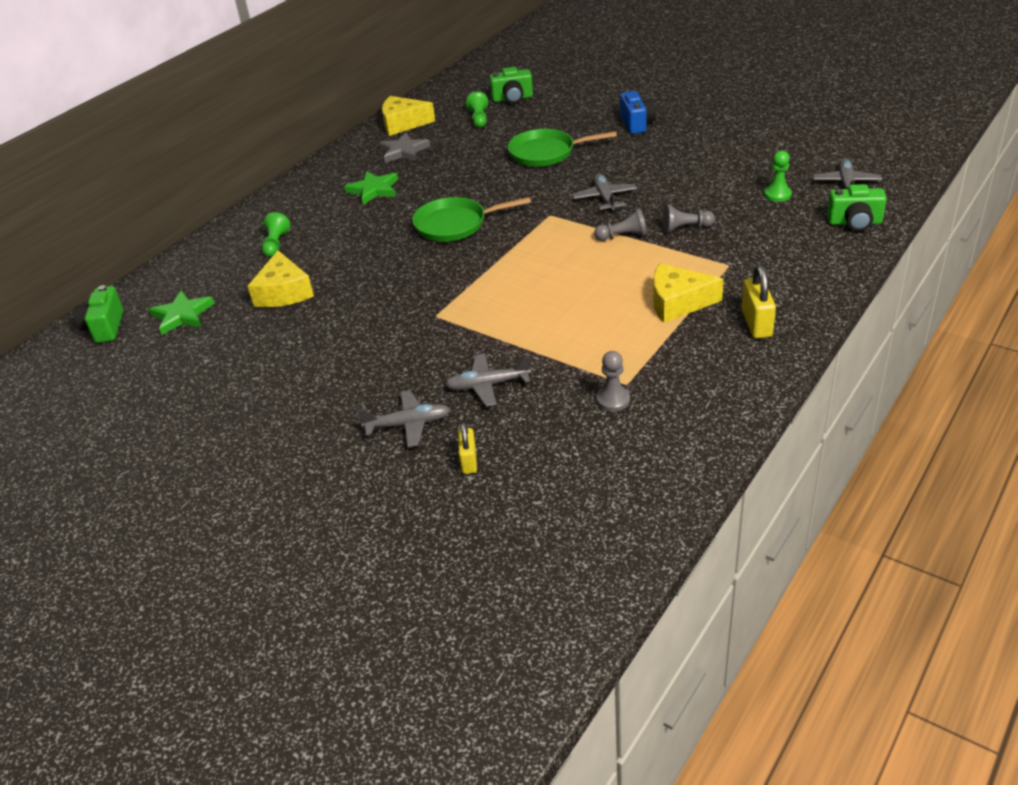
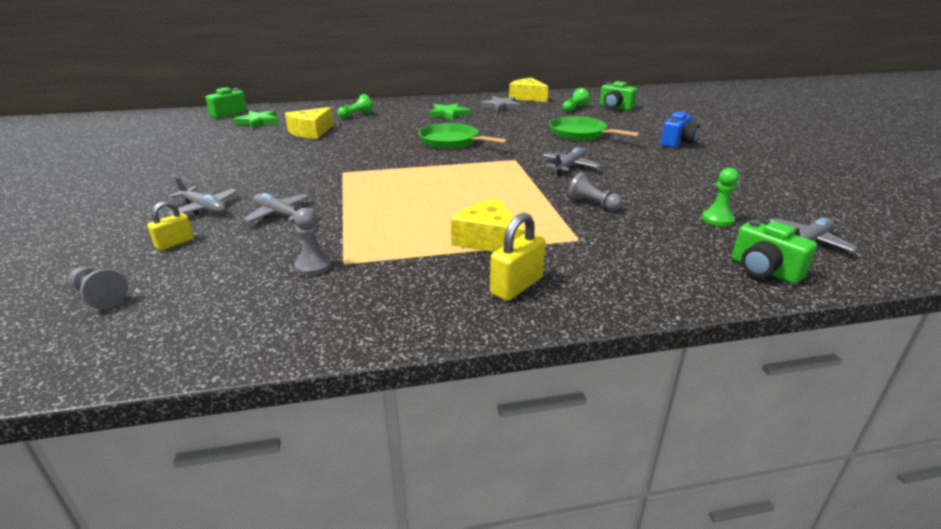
camera: 40 degrees right, 10 degrees down
(623, 236) = (536, 188): grey pawn -> grey pawn (99, 297)

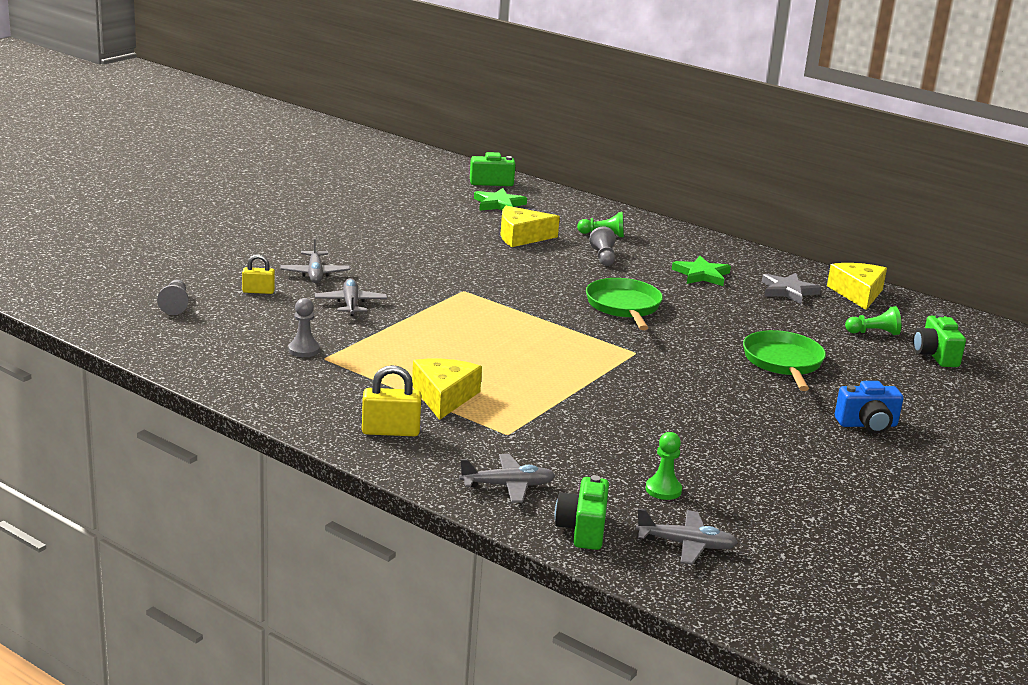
camera: 45 degrees right, 5 degrees down
(569, 166) = (669, 384): grey plane -> grey plane (508, 486)
(592, 204) = (592, 420): grey pawn -> grey pawn (603, 257)

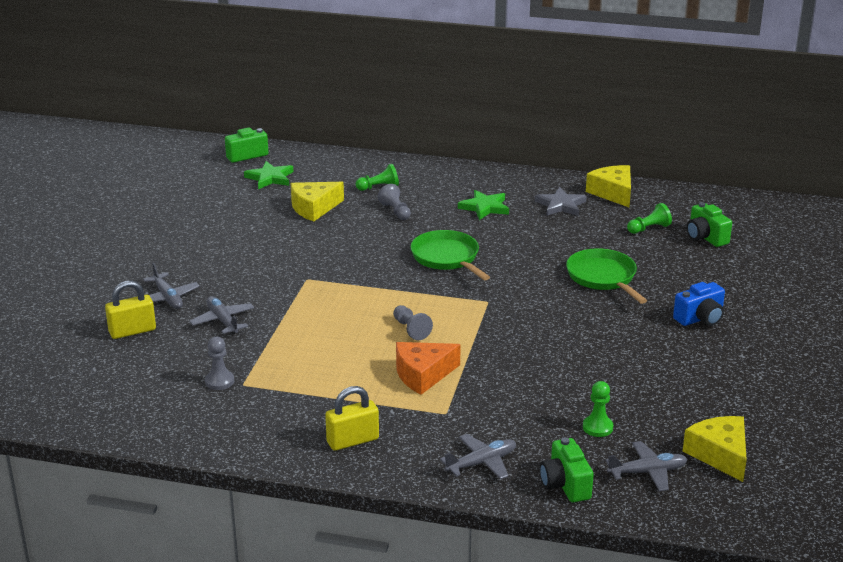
camera: 20 degrees left, 5 degrees up
(175, 305) = (69, 368): grey pawn -> grey pawn (411, 329)
(258, 291) = (132, 331): yellow padlock -> yellow padlock, size x1.54
(444, 397) = (370, 393): yellow cheese -> yellow cheese (720, 455)
(512, 396) = (423, 374): none -> orange cheese

